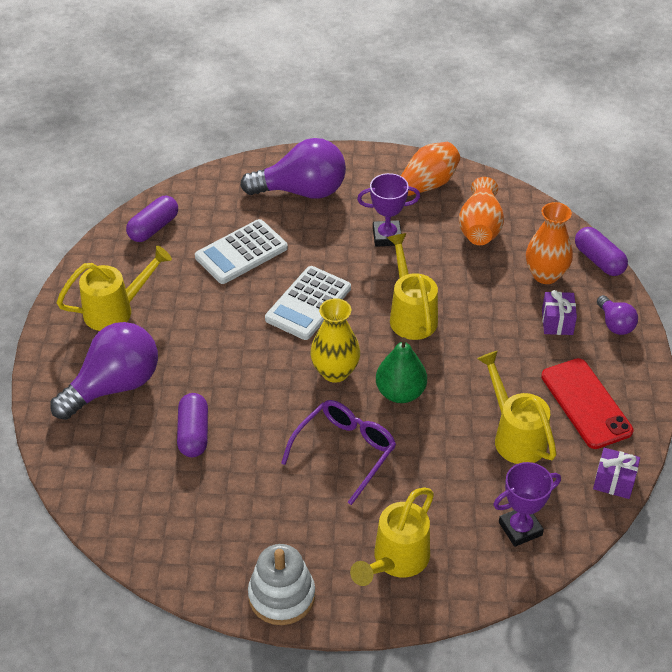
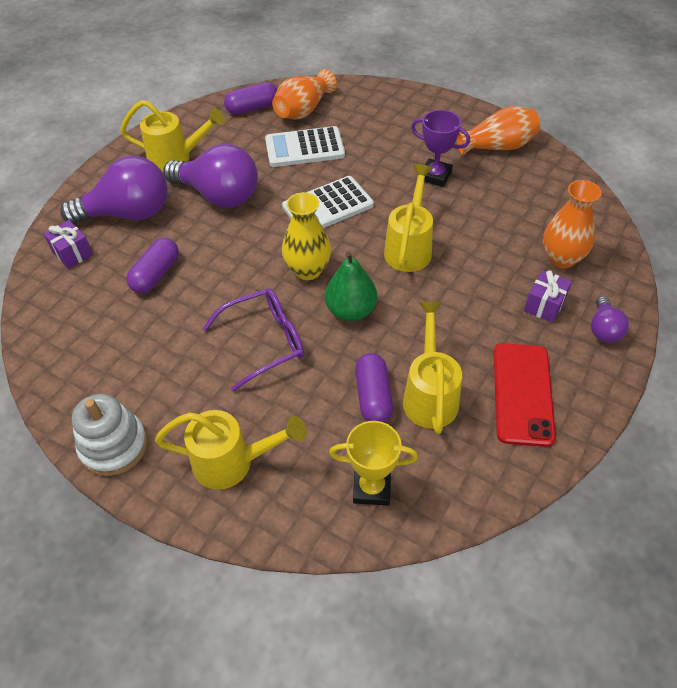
camera: 30 degrees right, 5 degrees up
(302, 191) = (389, 118): purple light bulb -> purple light bulb (219, 195)
(395, 561) = (233, 462): yellow watering can -> yellow watering can turned 150 degrees counterclockwise
(480, 227) = (525, 196): orange vase -> orange vase (303, 110)
(520, 528) = (372, 488): purple trophy -> yellow trophy
(599, 260) = (625, 264): purple capsule -> purple capsule (373, 396)
(614, 481) = (500, 485): purple gift -> purple gift (73, 253)

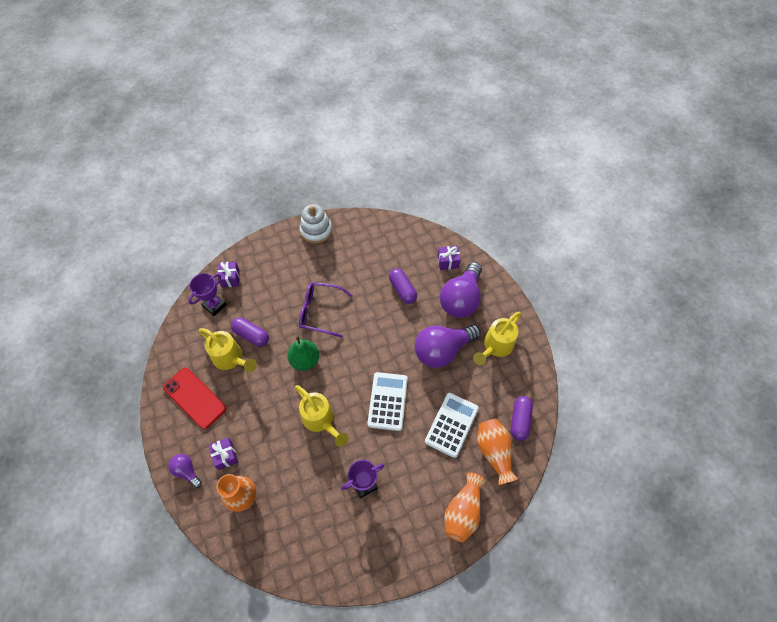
camera: 125 degrees right, 10 degrees up
(233, 462) = (270, 265): yellow watering can -> none
(265, 341) = (319, 311): purple glasses -> purple glasses turned 90 degrees clockwise
(304, 505) = (230, 278): none -> purple gift
(308, 270) = (348, 358): yellow vase -> none
(372, 488) = (214, 305): yellow trophy -> purple trophy
(497, 146) = (359, 552): orange vase -> orange vase (463, 511)

